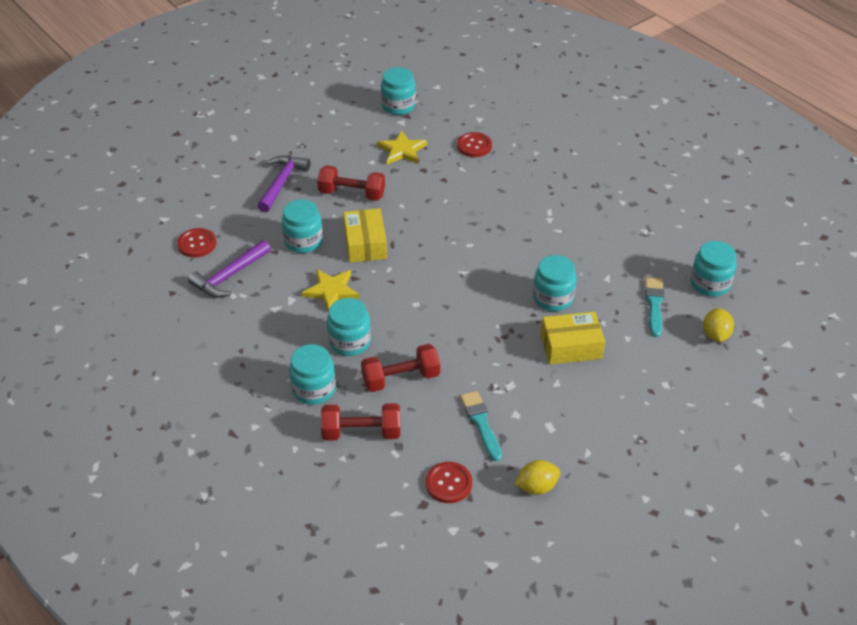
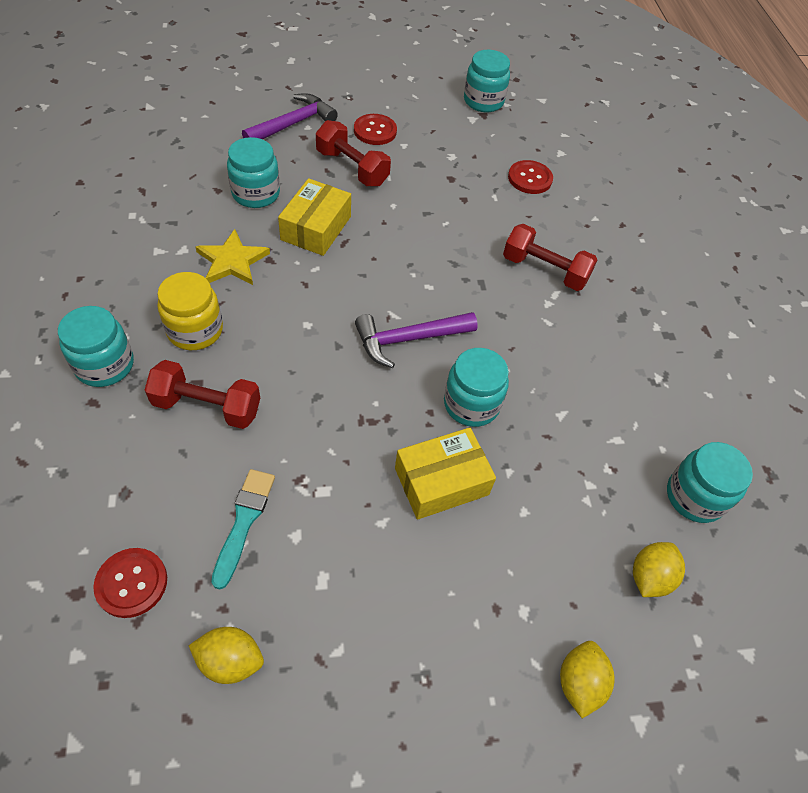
camera: 25 degrees right, 10 degrees up
(197, 244) = (152, 145): red button -> red button (375, 131)
(229, 276) = (149, 193): purple hammer -> purple hammer (409, 339)
(350, 342) = (195, 330): turquoise jar -> yellow jar
(361, 432) = (101, 449): red dumbbell -> red dumbbell (544, 270)
(402, 150) = (446, 147): yellow star -> none
(571, 346) = (441, 481): yellow box -> yellow box turned 45 degrees counterclockwise
(654, 304) = (596, 484): turquoise brush -> none
(717, 400) = (579, 683): none -> yellow lemon

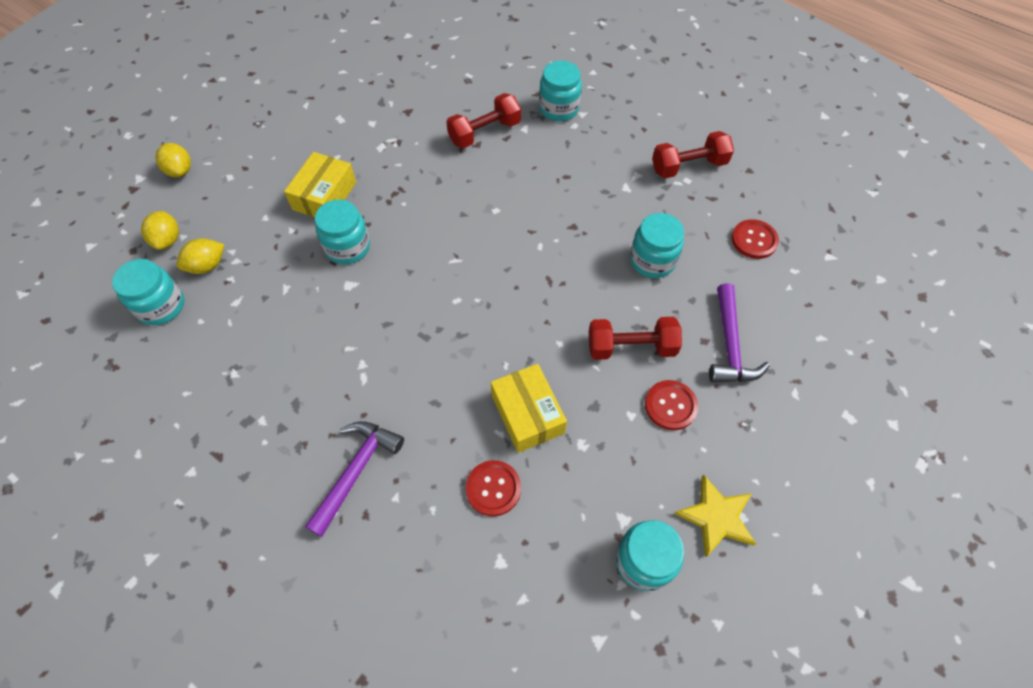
camera: 140 degrees right, 5 degrees up
(131, 583) = (418, 62): red button -> red button (754, 240)
(195, 330) = (546, 156): yellow jar -> none
(230, 661) = (347, 72): yellow lemon -> yellow lemon (207, 266)
(232, 261) = (590, 206): yellow star -> yellow star (716, 517)
(244, 521) = (402, 110): turquoise brush -> none
(316, 228) = (580, 273): yellow box -> yellow box (527, 414)
(409, 339) = (427, 253): purple hammer -> purple hammer (356, 471)
(544, 270) = (389, 392): red dumbbell -> red dumbbell (688, 166)

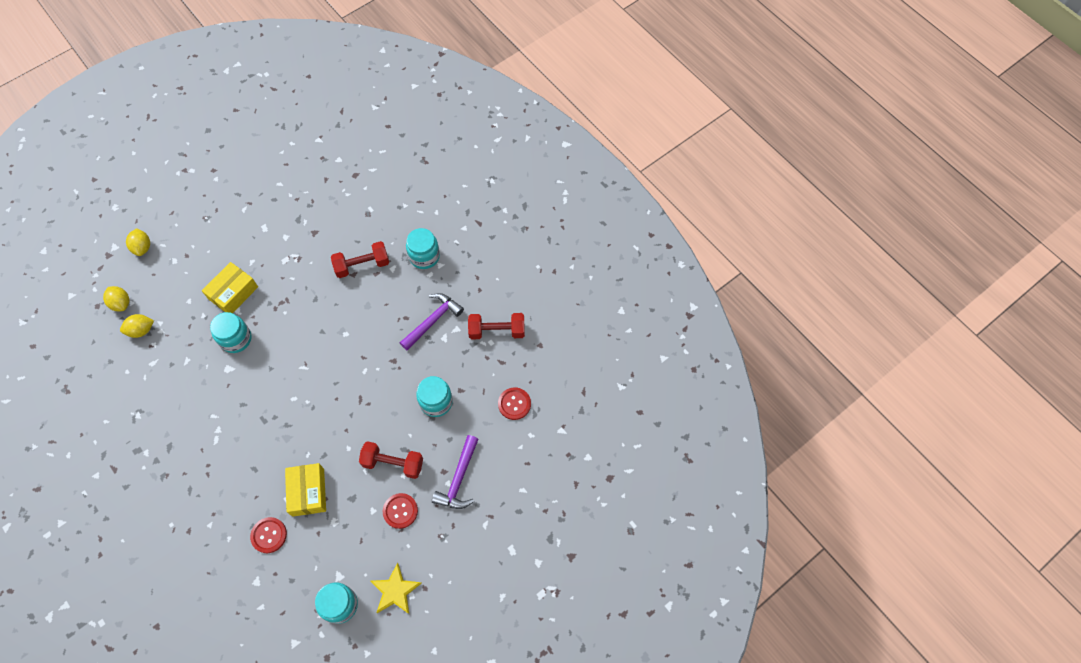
camera: 15 degrees right, 5 degrees up
(161, 306) = (105, 354): turquoise jar -> none
(168, 240) = (121, 303): yellow lemon -> yellow lemon turned 45 degrees counterclockwise
(356, 471) = (191, 502): purple hammer -> purple hammer (433, 321)

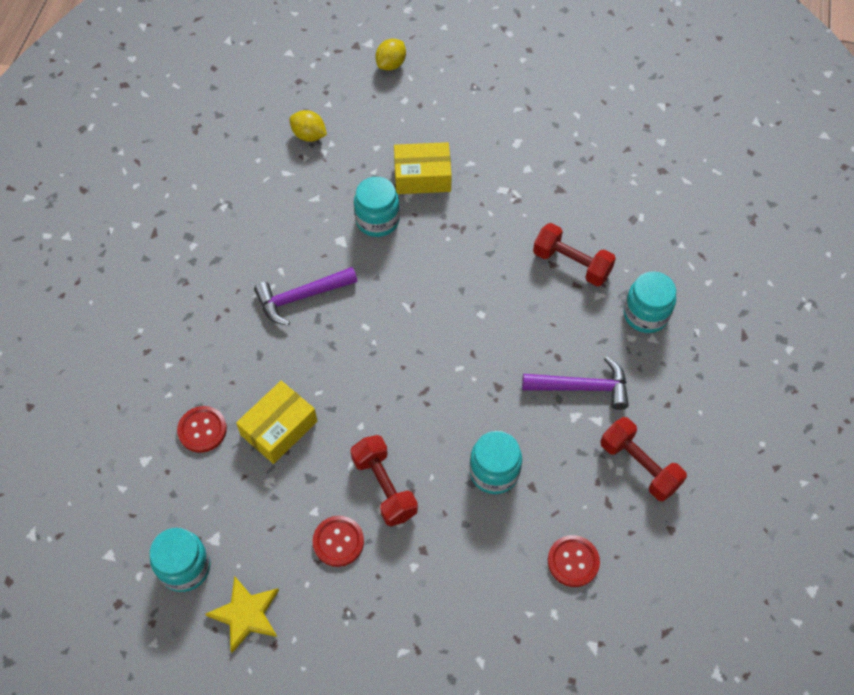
camera: 50 degrees right, 5 degrees down
(121, 303) = (319, 97): yellow lemon -> none
(459, 479) = (429, 574): purple hammer -> purple hammer (301, 297)

